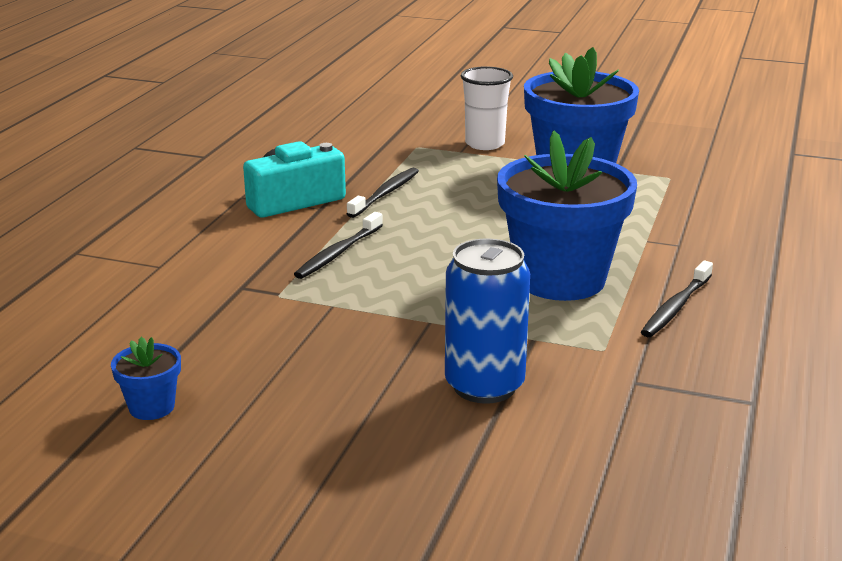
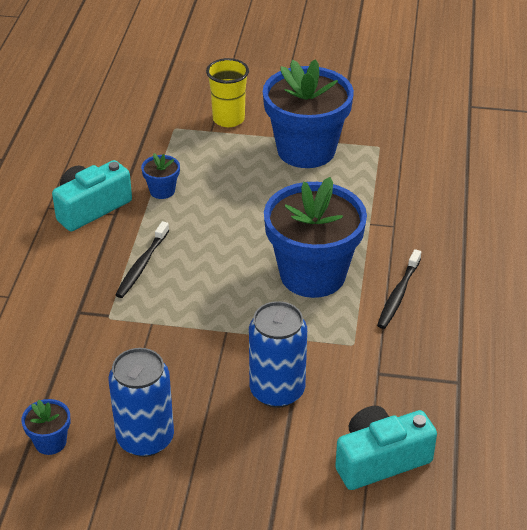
camera: 10 degrees left, 15 degrees up
(283, 417) = (145, 438): none -> blue can
(385, 193) = (162, 191): black toothbrush -> blue flower pot
(485, 144) = (228, 119): white cup -> yellow cup
(622, 475) = (380, 460): none -> turquoise camera

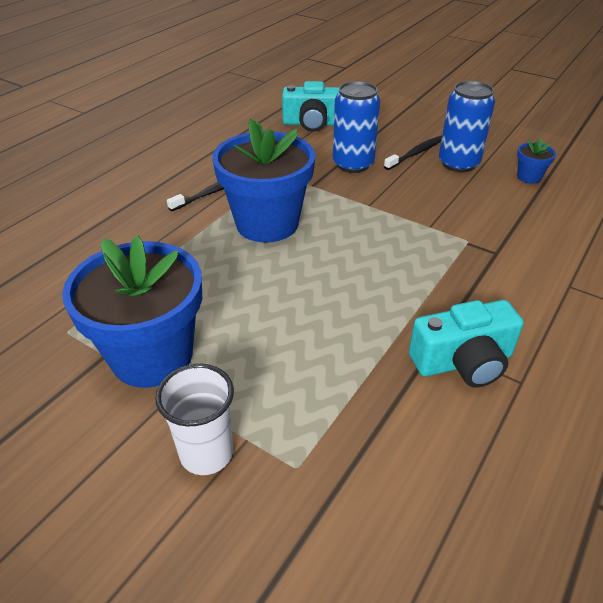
camera: 155 degrees left, 0 degrees up
(142, 265) = (422, 276): black toothbrush -> black toothbrush (415, 153)
(162, 191) = (364, 357): blue flower pot -> none
(228, 119) = (206, 453): yellow cup -> white cup

